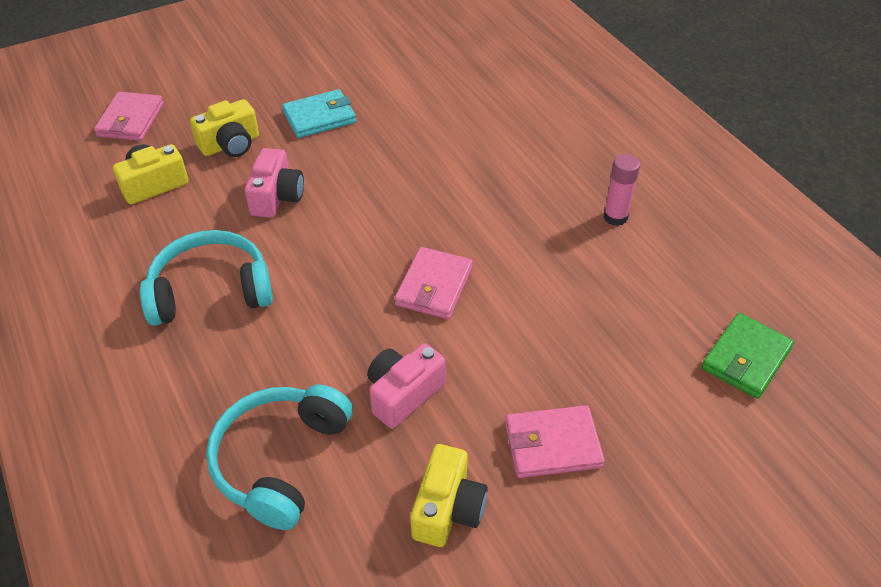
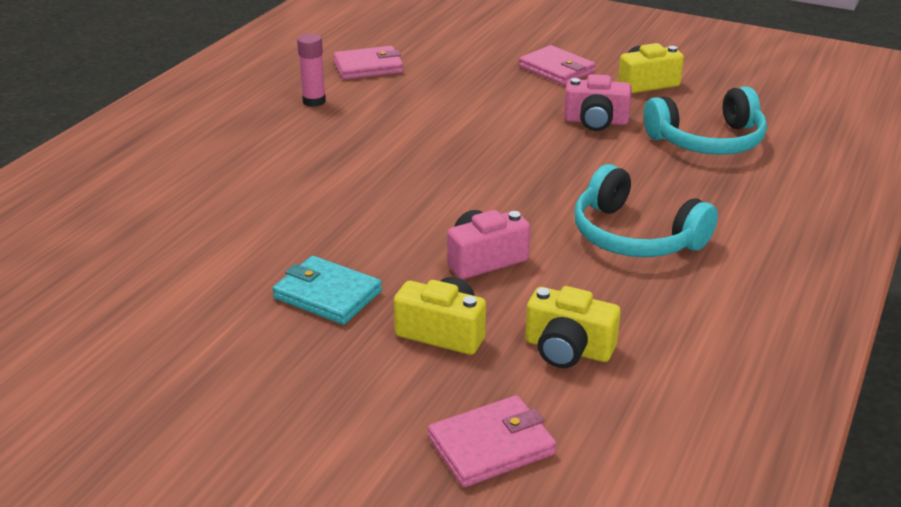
camera: 125 degrees left, 15 degrees down
(434, 286) = (486, 144): pink wallet -> pink wallet (368, 67)
(746, 358) = (407, 36): green wallet -> none

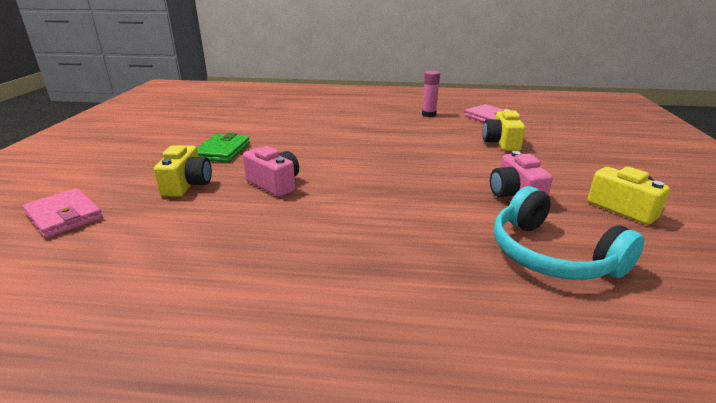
camera: 70 degrees right, 5 degrees down
(327, 295) = (222, 151): turquoise wallet -> green wallet
(556, 69) = (583, 168): pink wallet -> none
(568, 349) = (168, 227): yellow camera -> yellow camera (501, 143)
(635, 236) = (337, 235): turquoise headphones -> none

